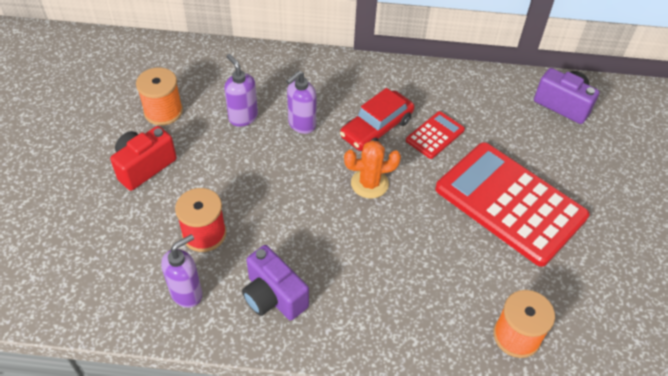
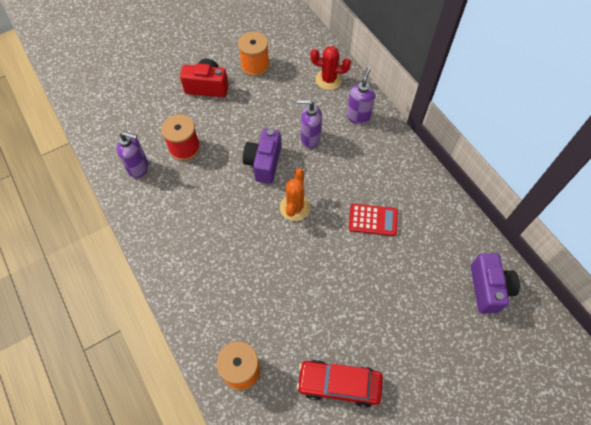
camera: 55 degrees right, 10 degrees up
(243, 117) = (287, 105): purple soap dispenser -> purple soap dispenser (358, 116)
(246, 69) = (328, 79): none -> red cactus
(273, 296) = (168, 211): purple camera -> purple camera (264, 163)
(369, 183) = (295, 207): orange cactus -> orange cactus turned 60 degrees clockwise
(376, 128) = (346, 181): red car -> red car (339, 384)
(510, 203) = (353, 304): red calculator -> none

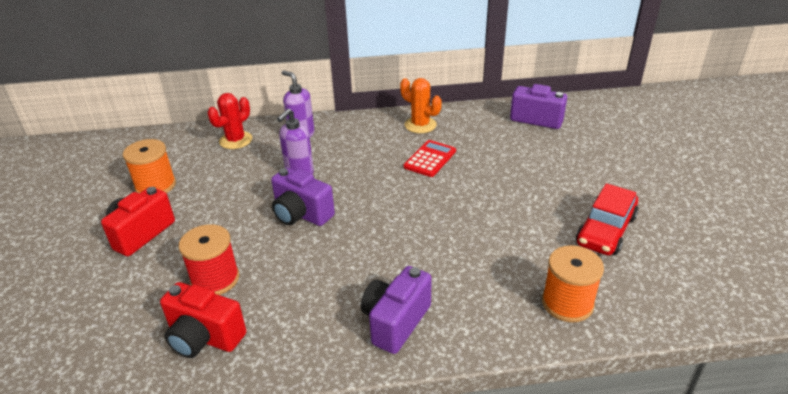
camera: 65 degrees left, 25 degrees down
(139, 168) = (204, 337): purple soap dispenser -> red camera
(185, 264) = (395, 322): none -> purple camera
(295, 207) = (378, 206): orange cactus -> orange cactus (420, 125)

